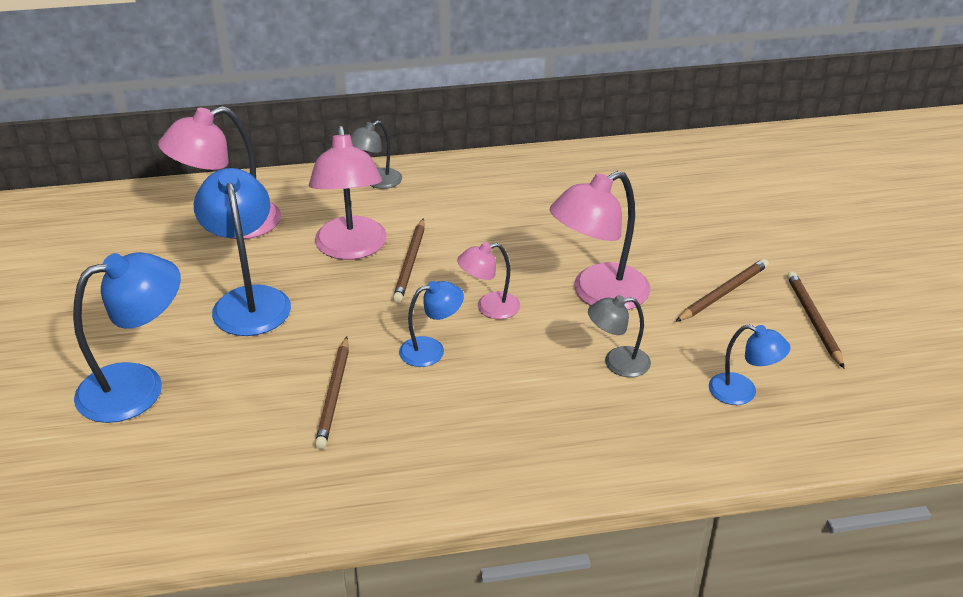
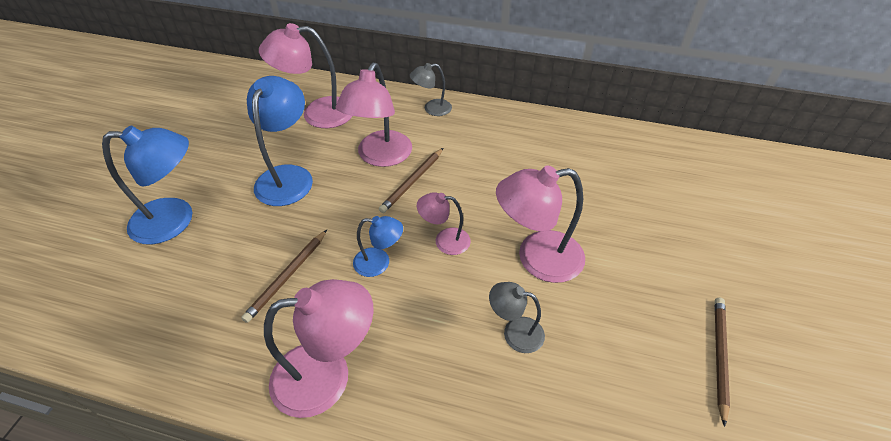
camera: 25 degrees right, 10 degrees up
(451, 461) = (327, 375): none -> pink lamp
(723, 293) = (646, 295): brown pencil -> none
(742, 392) = (610, 410): blue lamp -> none

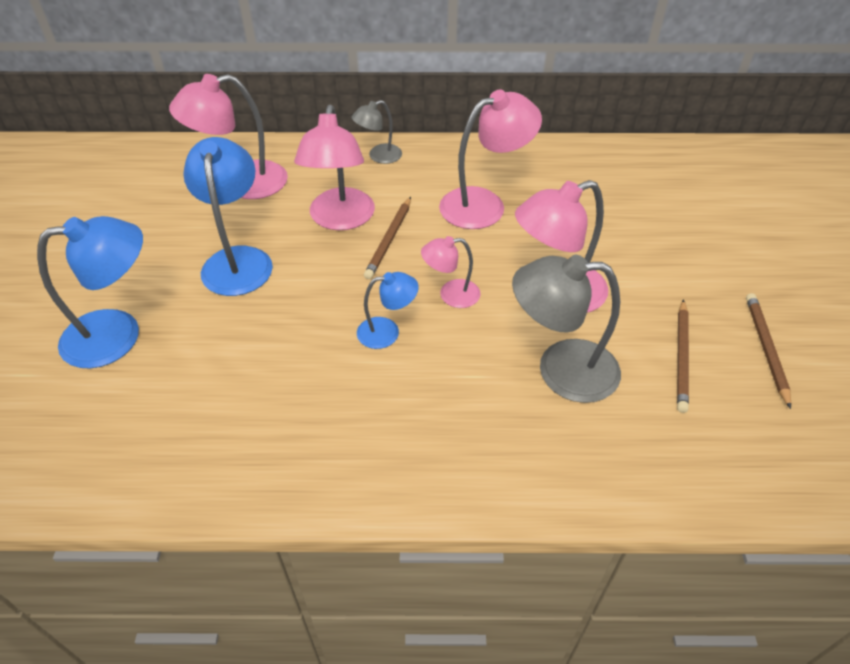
camera: 15 degrees left, 0 degrees up
(287, 276) = (287, 367): brown pencil -> brown pencil (682, 357)
(327, 375) = (378, 456): pink lamp -> pink lamp (484, 204)
(515, 332) = (561, 370): grey lamp -> grey lamp, size x1.81

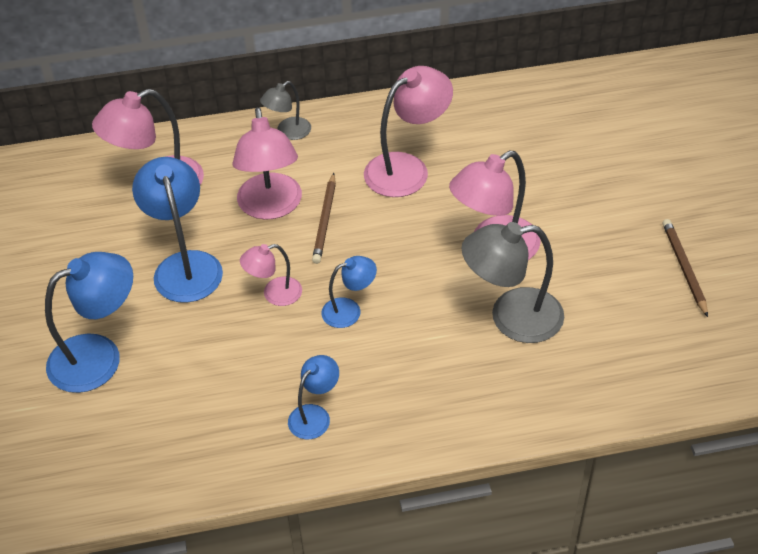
camera: 10 degrees left, 0 degrees up
(315, 440) = (315, 415): none -> blue lamp
(451, 295) = (398, 265): pink lamp -> pink lamp (274, 294)
(682, 357) = (613, 288): brown pencil -> none

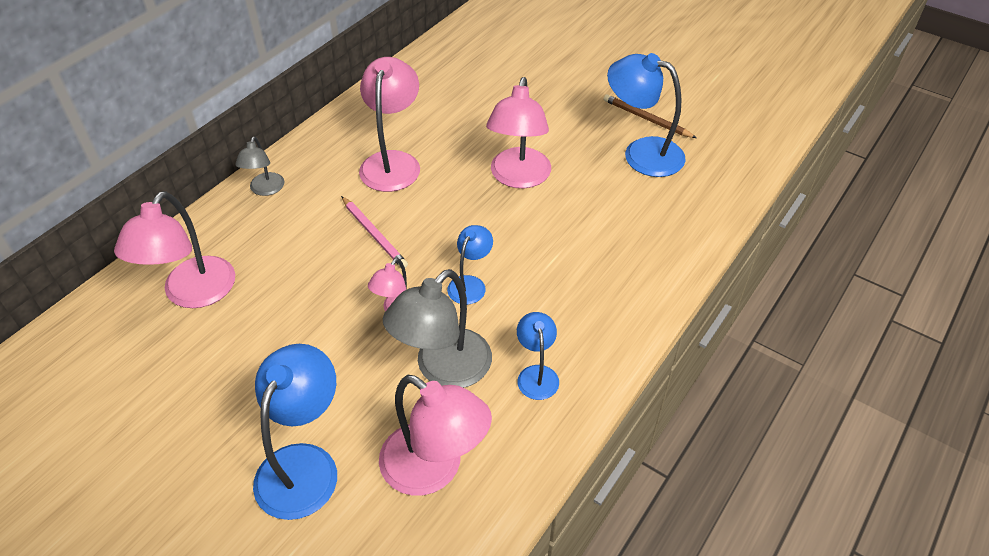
camera: 45 degrees left, 0 degrees up
(185, 265) = (295, 340): blue lamp -> blue lamp (641, 153)
(271, 207) = (317, 251): pink lamp -> pink lamp (434, 469)
(325, 220) = (374, 234): brown pencil -> pink pencil
(511, 317) = (585, 214): grey lamp -> grey lamp (443, 369)

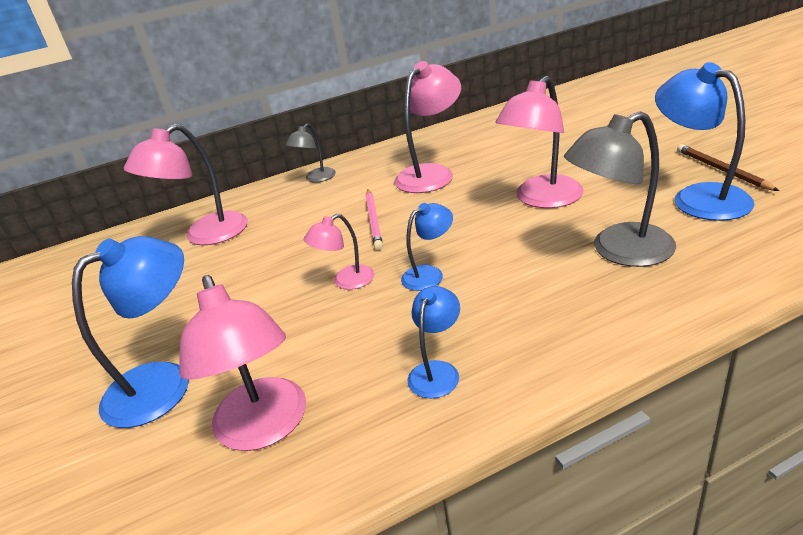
camera: 35 degrees right, 15 degrees down
(443, 369) = (347, 340): grey lamp -> grey lamp (619, 251)

